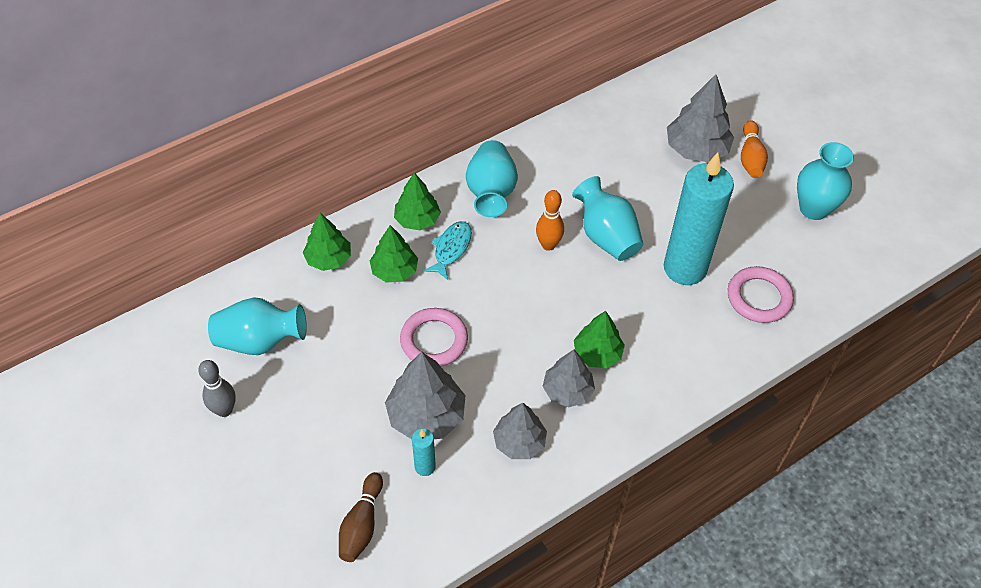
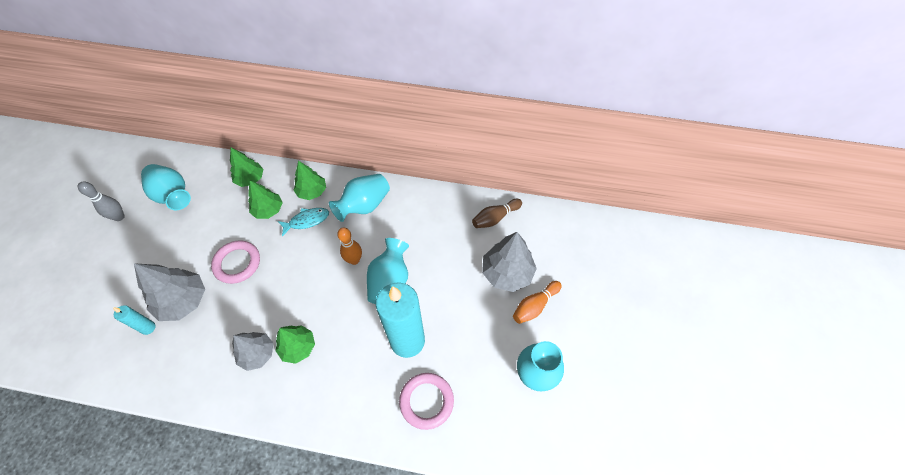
camera: 45 degrees right, 5 degrees up
(362, 524) = (89, 330): brown bowling pin -> brown bowling pin (495, 218)
(519, 442) = (200, 359): grey tree -> none

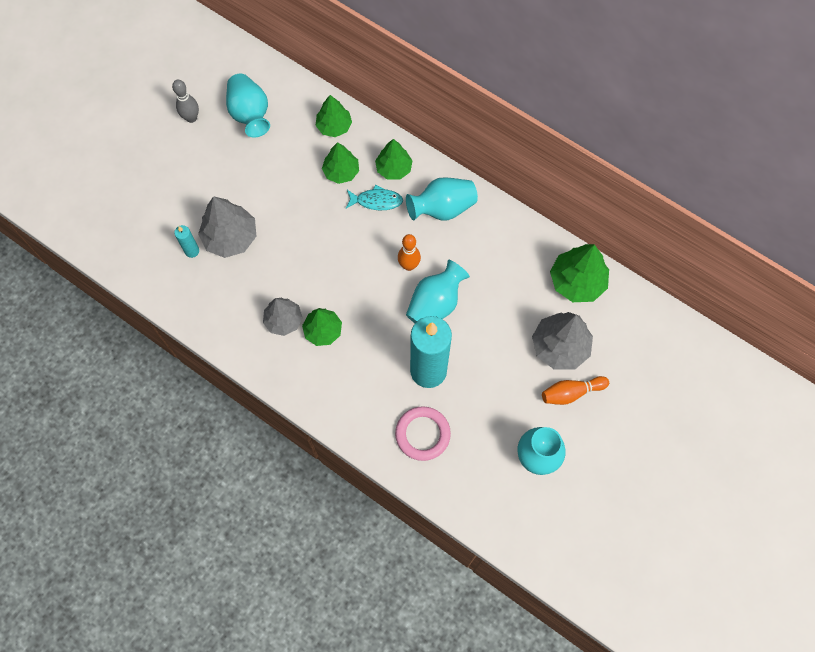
camera: 25 degrees right, 10 degrees up
(237, 263) = (292, 219): pink ring -> none
(495, 218) = (577, 281): brown bowling pin -> green tree

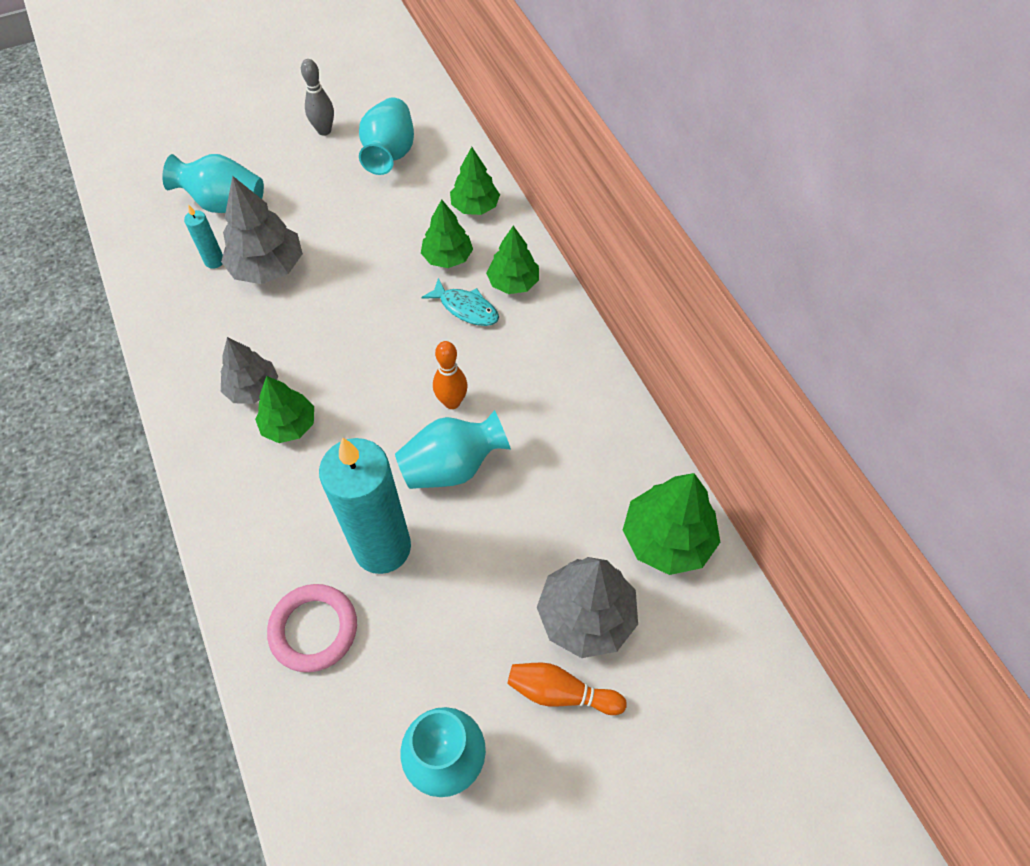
camera: 30 degrees right, 10 degrees down
(442, 208) = (542, 356): turquoise vase -> turquoise vase (224, 204)

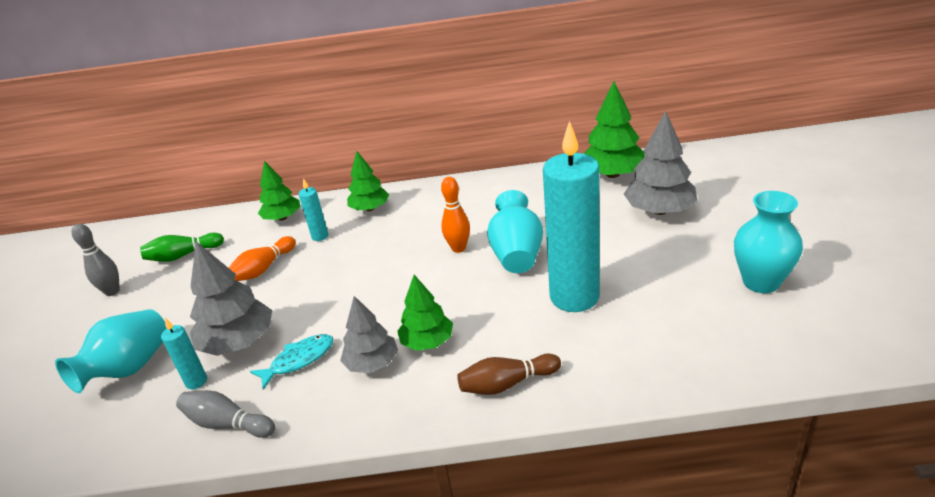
camera: 65 degrees left, 25 degrees down
(168, 309) = (227, 424): none -> grey bowling pin
(238, 515) = (507, 384): none -> brown bowling pin
(314, 629) = (638, 343): pink ring -> none
(389, 154) = (183, 255): turquoise vase -> green bowling pin
(447, 257) = (320, 236): green tree -> turquoise candle
(466, 308) = (376, 232): turquoise fish -> turquoise fish (299, 360)
(561, 692) = (714, 227): orange bowling pin -> orange bowling pin (263, 268)

